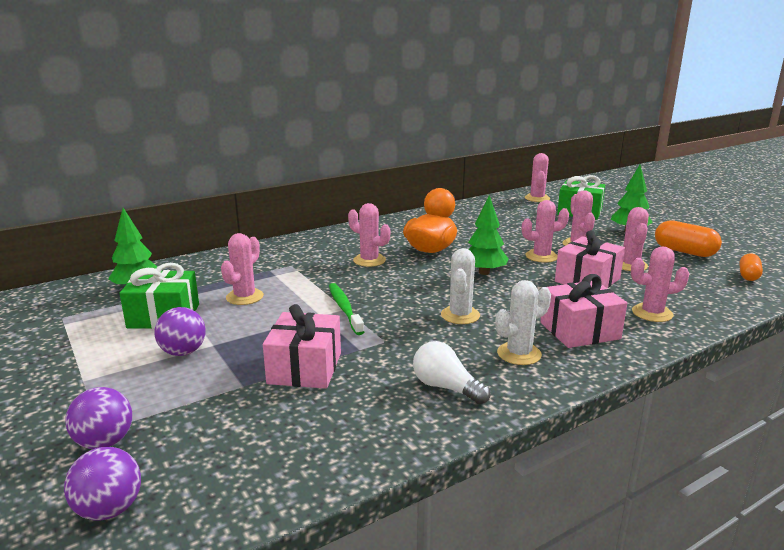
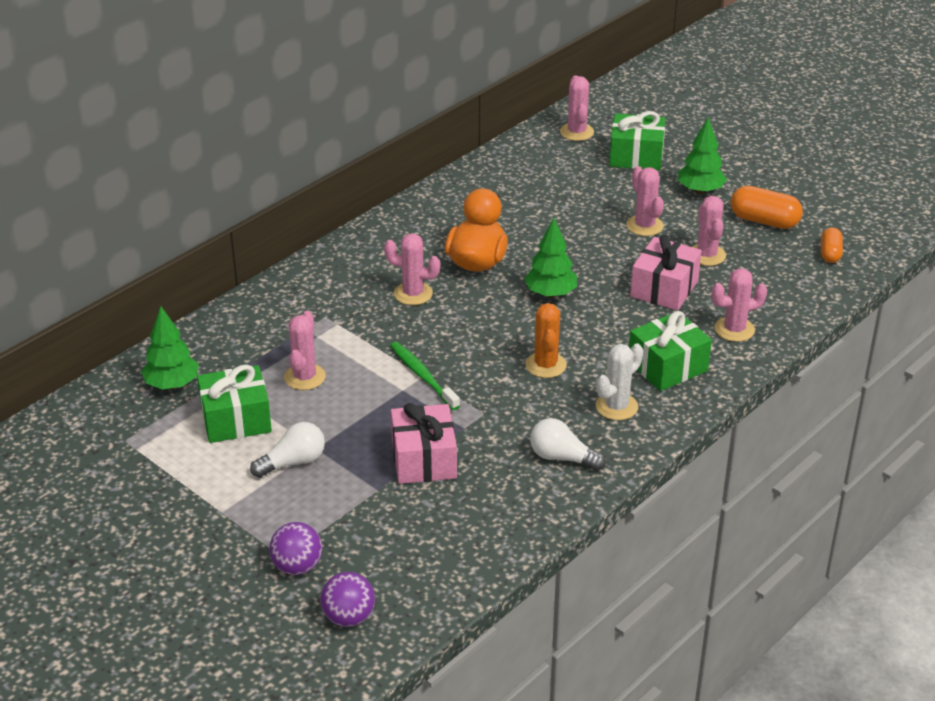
camera: 15 degrees left, 15 degrees up
(183, 352) = (293, 462): purple ball -> white light bulb
(460, 315) = (546, 365): white cactus -> orange cactus
(541, 256) = (607, 255): pink cactus -> none
(579, 331) = (667, 366): pink gift -> green gift

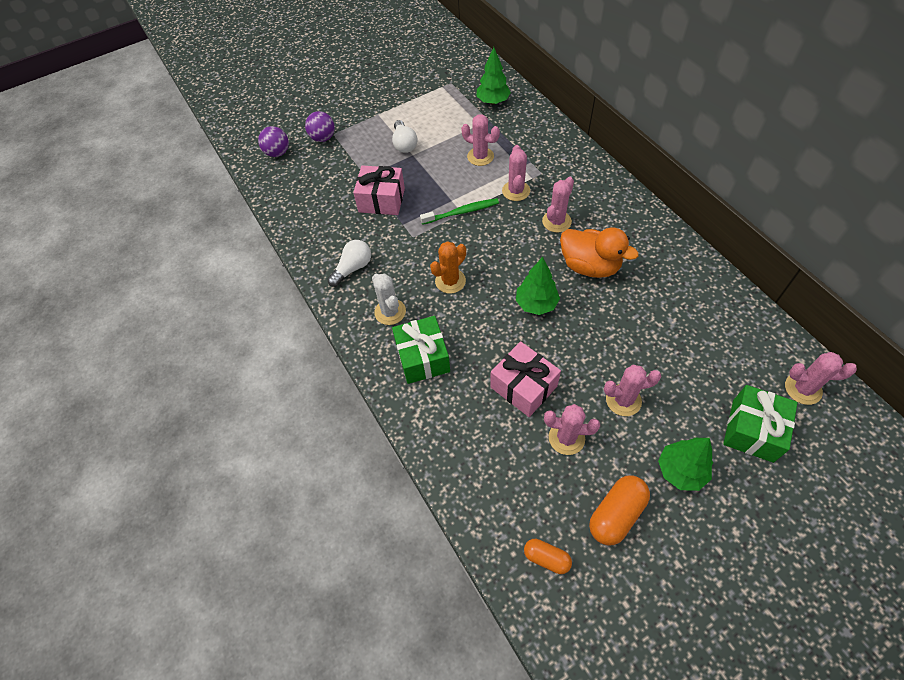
camera: 110 degrees right, 20 degrees up
(236, 419) = (451, 124): green gift -> none
(546, 365) = (450, 281): orange cactus -> orange cactus turned 60 degrees counterclockwise
(734, 329) = (452, 422): pink cactus -> pink cactus (516, 191)

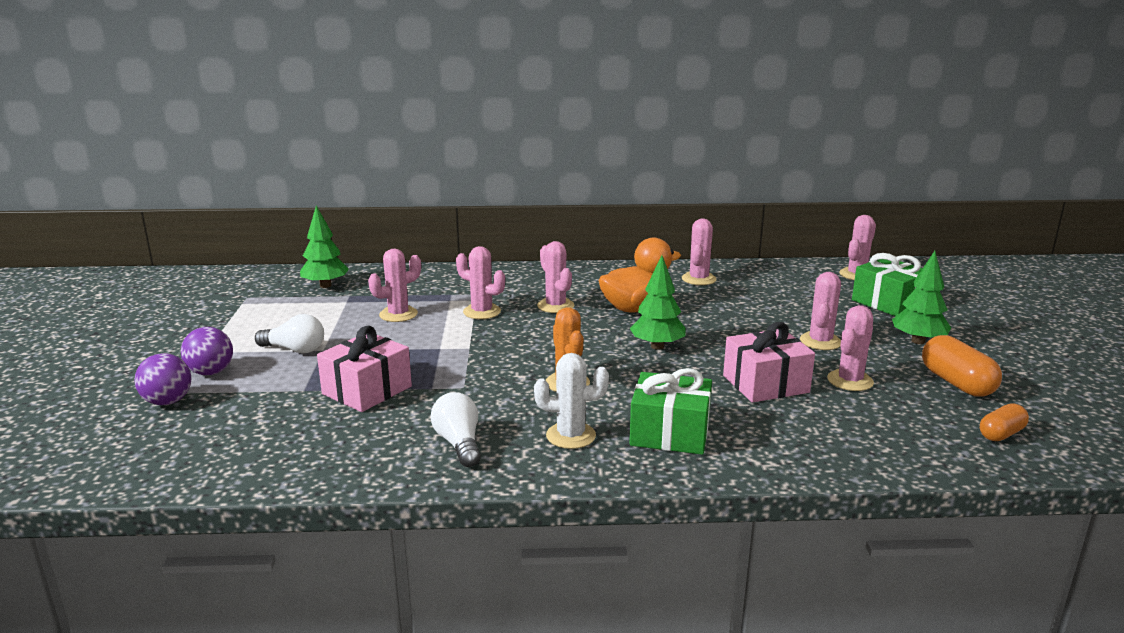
camera: 65 degrees left, 35 degrees down
(277, 153) = (120, 448): purple ball -> purple ball (211, 372)
(461, 212) = (468, 347): green toothbrush -> none
(682, 280) = (698, 279): none -> pink cactus

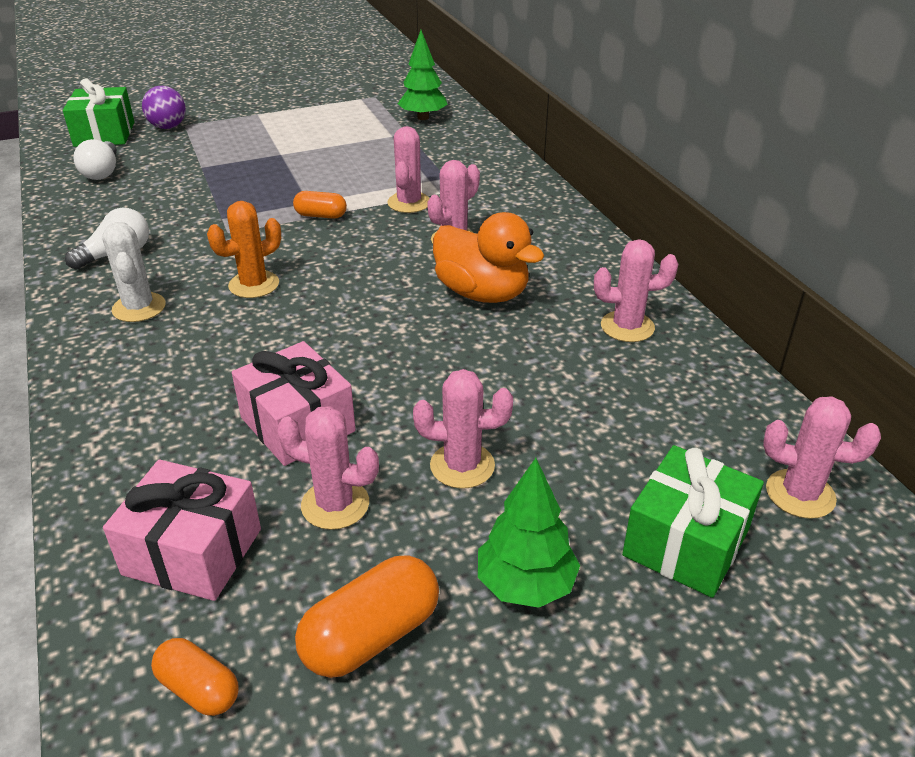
camera: 70 degrees right, 15 degrees up
(211, 372) = (221, 126): purple ball -> none
(295, 349) = (275, 143): white light bulb -> white light bulb (102, 172)
(367, 390) = (207, 191): pink gift -> pink gift (192, 552)
(398, 314) = (376, 165): pink cactus -> none
(471, 346) = (321, 215): none -> orange capsule
(657, 346) = (374, 326): green tree -> none
(670, 433) = (153, 367): green gift -> green gift (104, 134)

